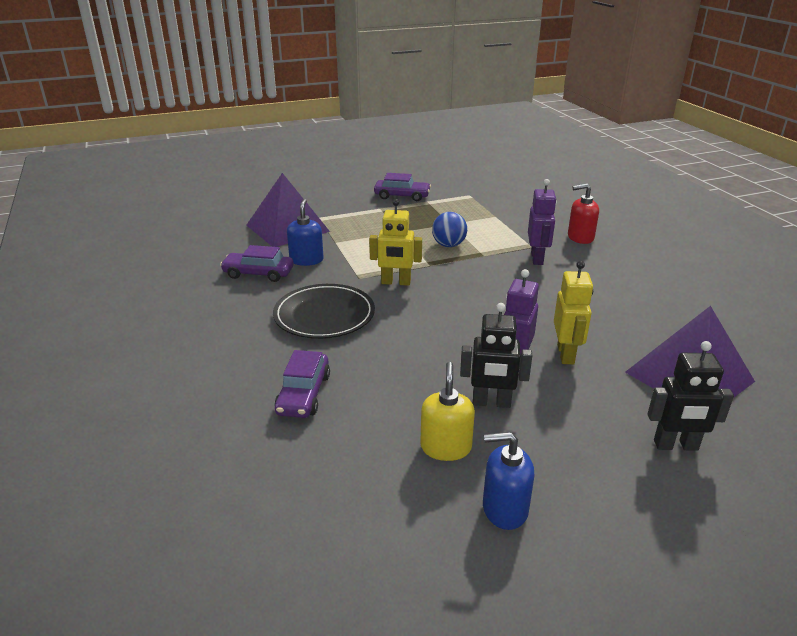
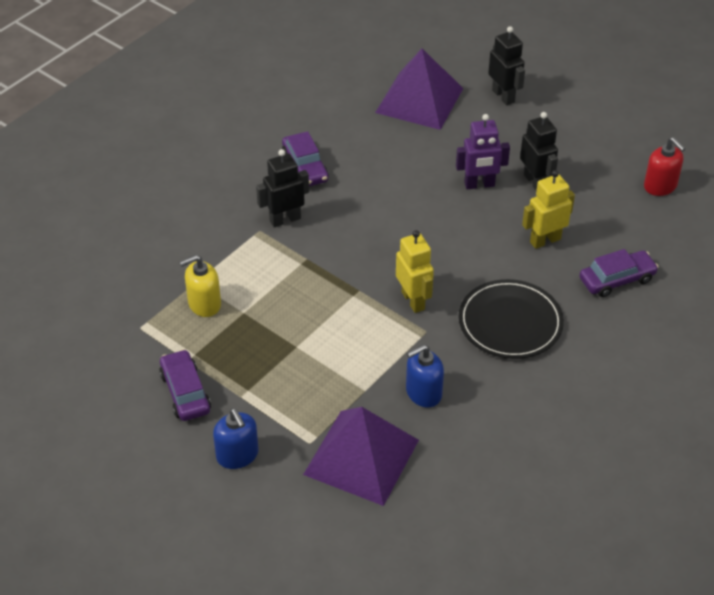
camera: 120 degrees left, 15 degrees up
(258, 273) = (482, 416): purple car -> purple car (305, 167)
(446, 447) = (598, 188): yellow soap dispenser -> yellow soap dispenser (204, 304)
(448, 245) = (301, 293): blue ball -> none
(504, 509) = (623, 149): blue soap dispenser -> blue soap dispenser (237, 455)
(537, 258) = (285, 219): purple robot -> black robot
(566, 354) = (442, 162): yellow robot -> yellow robot (545, 240)
(580, 237) = (210, 202): red soap dispenser -> red soap dispenser (660, 186)

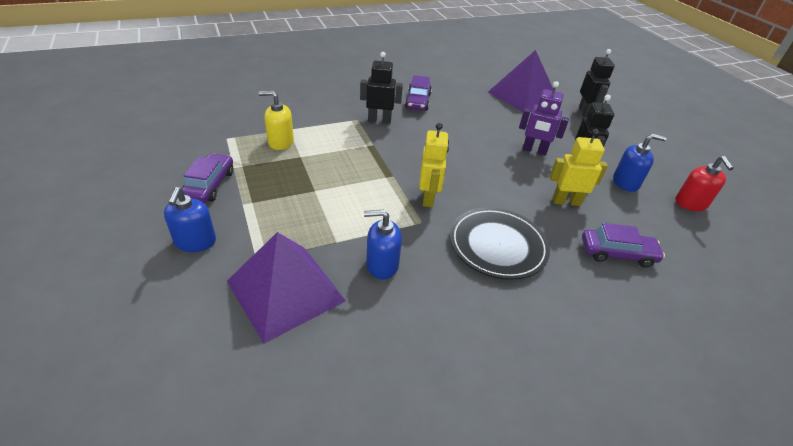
camera: 25 degrees right, 5 degrees down
(590, 187) = (625, 183): none -> blue soap dispenser

